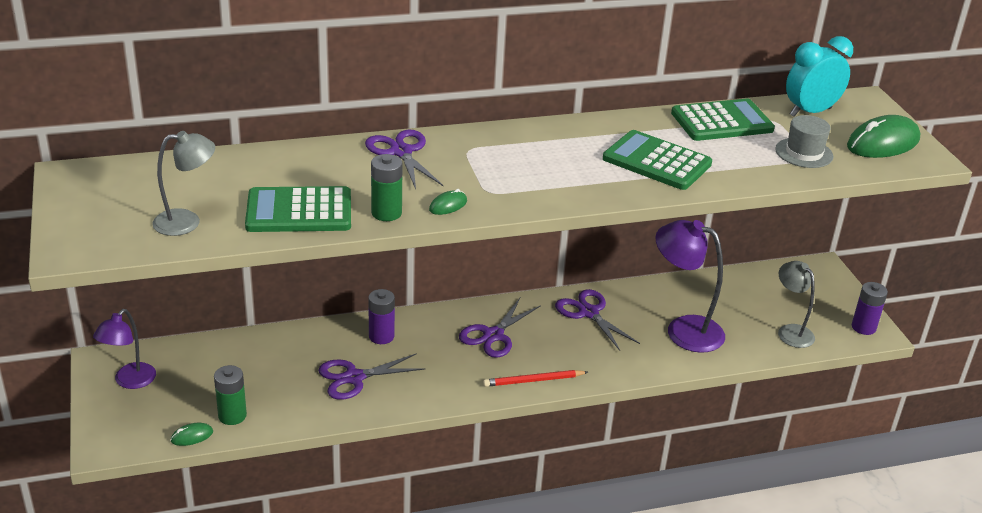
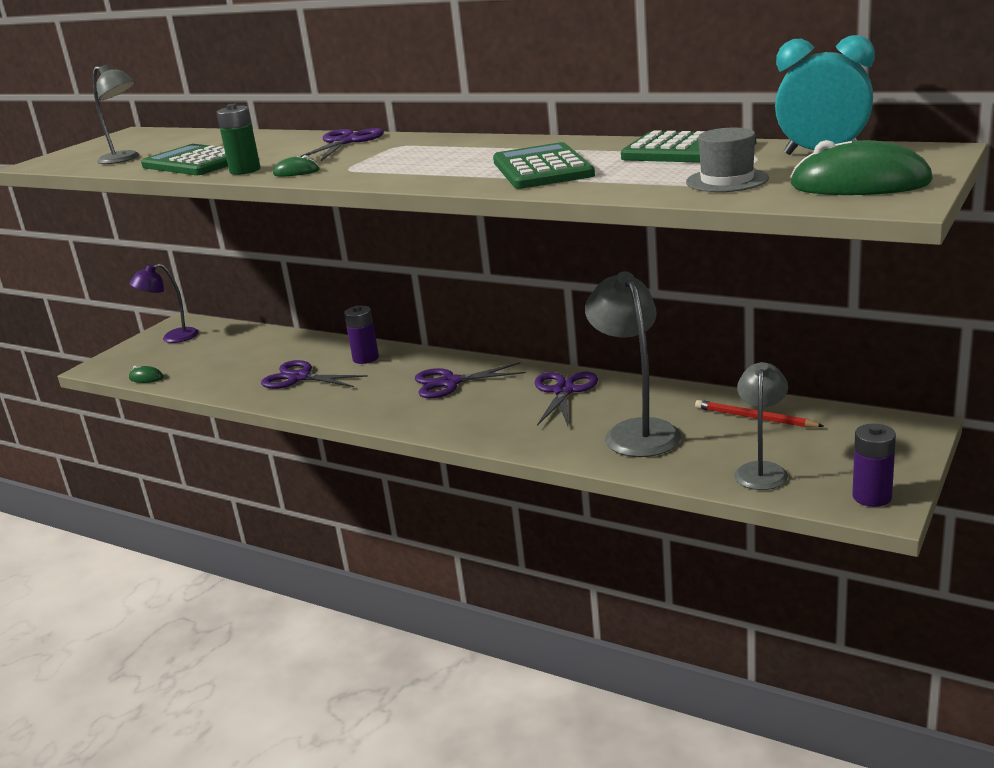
camera: 50 degrees right, 10 degrees down
(232, 415) = (188, 374): green battery -> none
(533, 381) = (423, 423): red pencil -> red pencil (754, 418)
(683, 330) = (636, 431): purple lamp -> grey lamp

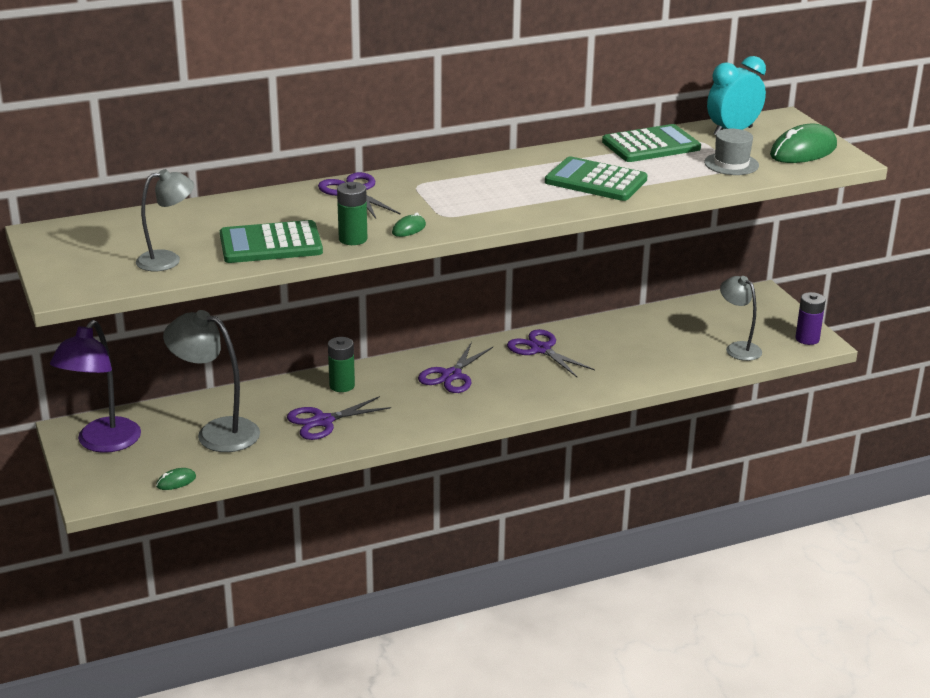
camera: 55 degrees left, 5 degrees up
(172, 338) = (102, 443): purple lamp -> purple lamp, size x1.57
(365, 358) = (342, 386): purple battery -> green battery
(636, 431) = (635, 355): grey lamp -> grey lamp (217, 432)
(754, 418) = (680, 320): red pencil -> none

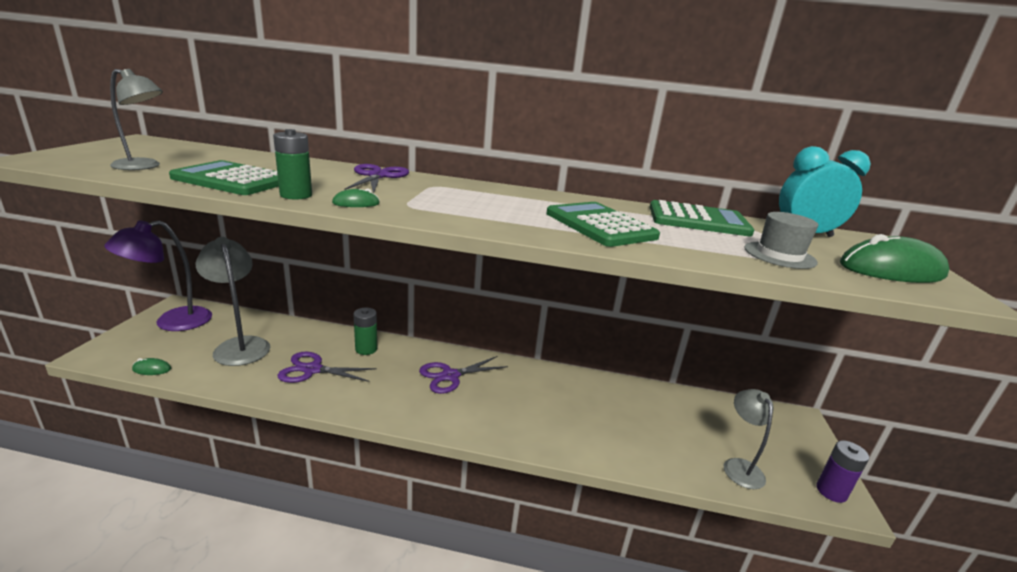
camera: 30 degrees right, 5 degrees down
(541, 349) = (545, 385): purple scissors -> none

